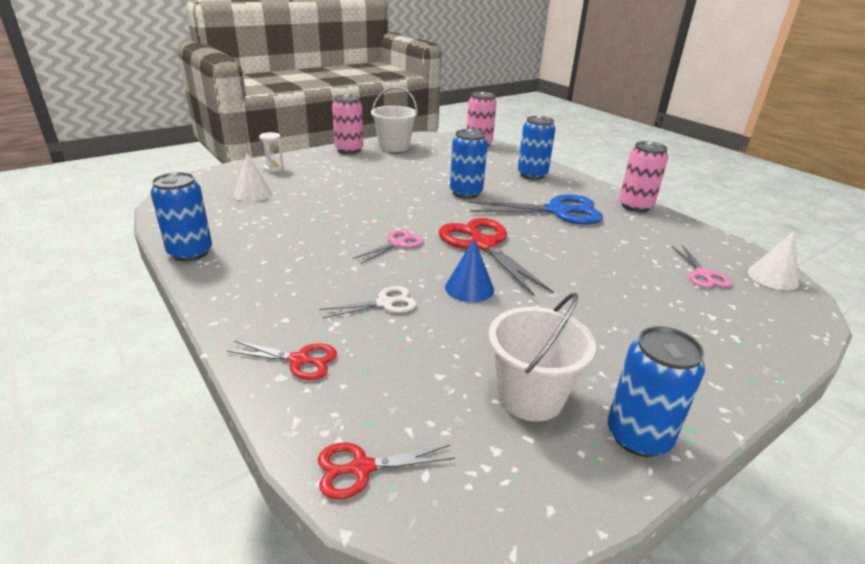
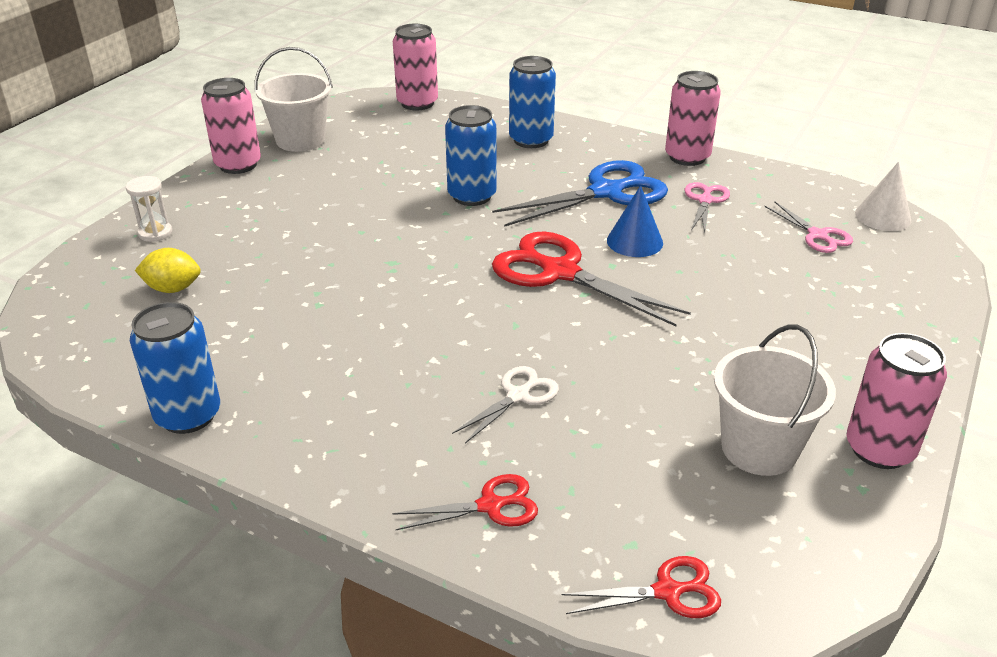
camera: 25 degrees left, 5 degrees up
(253, 194) = (173, 288): white cone -> yellow lemon
(362, 468) = (667, 591): red scissors -> red scissors turned 150 degrees counterclockwise
(397, 244) = (455, 306): pink scissors -> pink scissors (705, 200)
(469, 288) = (595, 340): blue cone -> blue cone (634, 241)
(638, 436) = (879, 449): blue can -> pink can

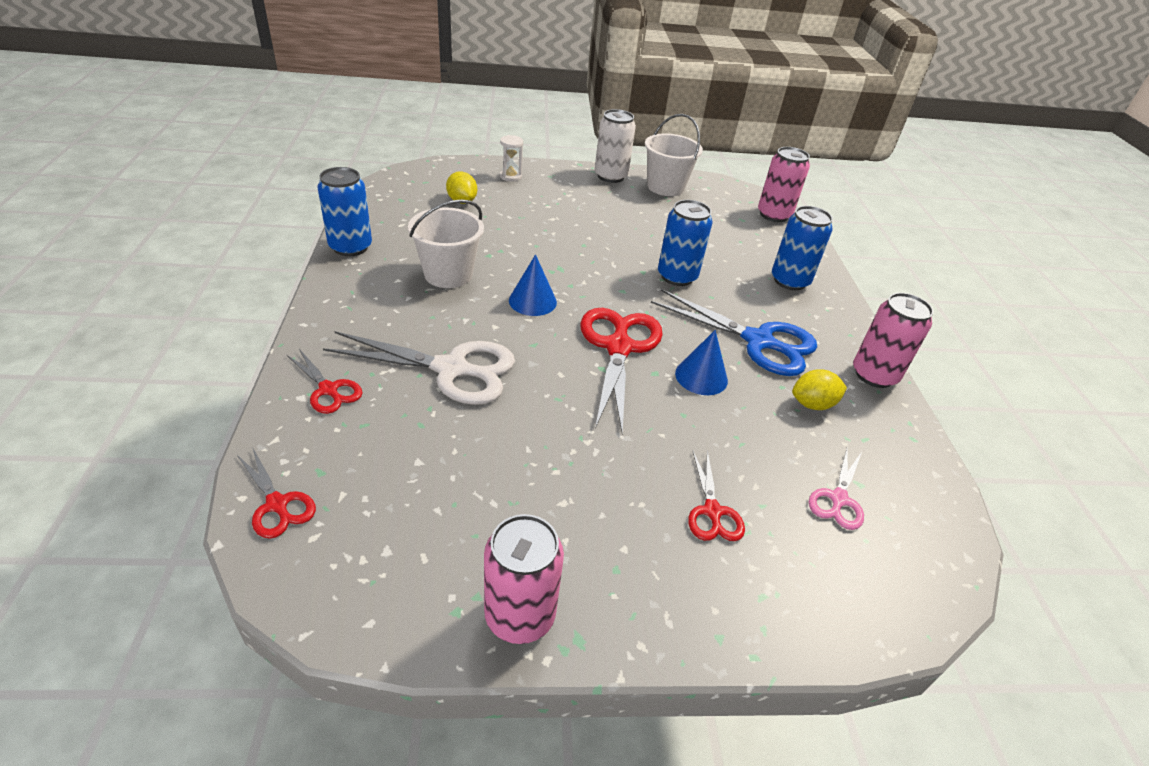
camera: 55 degrees right, 5 degrees up
(238, 165) = (610, 176): pink can -> white can
(438, 301) = (532, 301): none -> blue cone
(517, 396) = (451, 369): white scissors -> white scissors, size x1.91
(705, 200) = (812, 404): pink scissors -> yellow lemon
(759, 448) = (470, 523): white bucket -> white bucket (448, 274)
(804, 301) = (712, 511): none -> red scissors
(883, 216) = (935, 549): white cone -> none

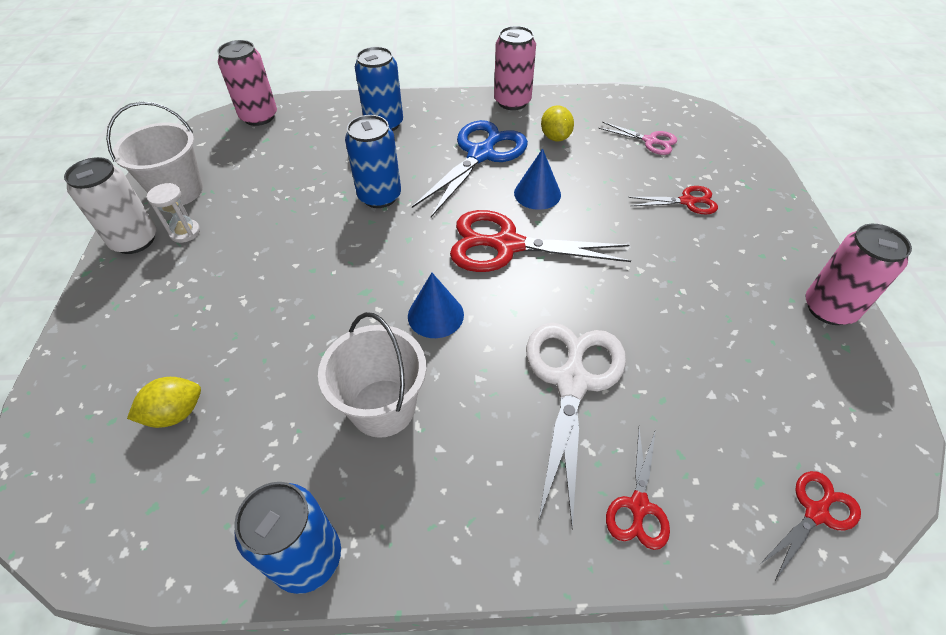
camera: 85 degrees left, 10 degrees up
(328, 389) = (638, 505): red scissors -> red scissors turned 150 degrees clockwise
(510, 176) = (105, 354): white hourglass -> white hourglass (185, 232)

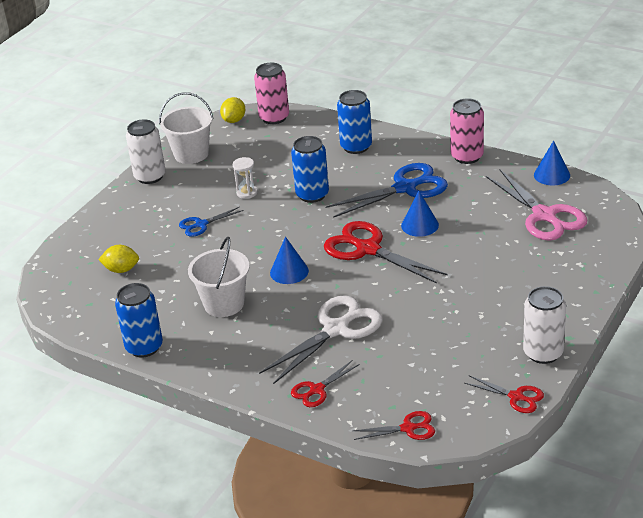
camera: 35 degrees right, 15 degrees down
(185, 232) = (180, 180): white hourglass -> white hourglass (247, 193)
(259, 288) = (201, 224): none -> blue scissors
(555, 137) = (473, 192): yellow lemon -> yellow lemon (234, 120)
(612, 97) = (552, 175): none -> blue cone
(650, 141) = (544, 215): pink scissors -> pink scissors, size x1.91
(687, 201) = (523, 263): red scissors -> red scissors (516, 397)
(829, 308) = (543, 353): pink can -> white can

